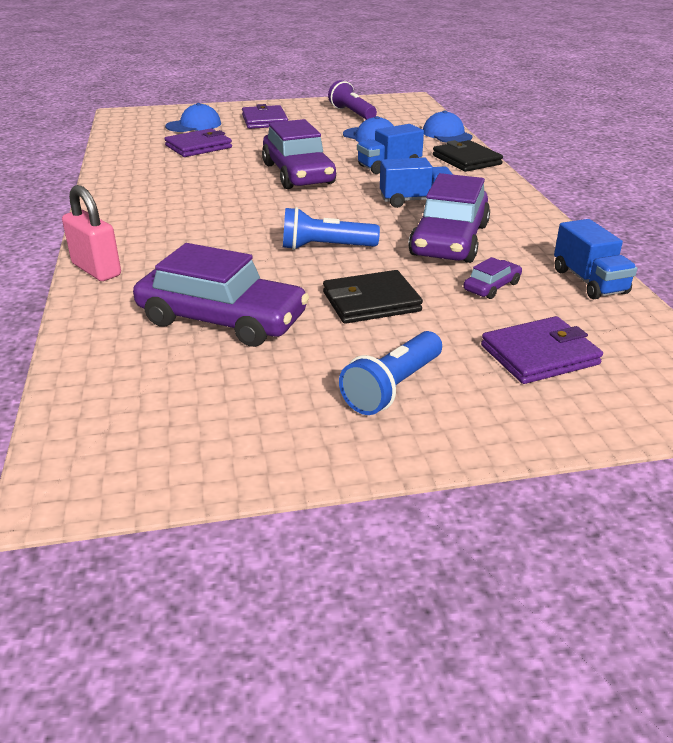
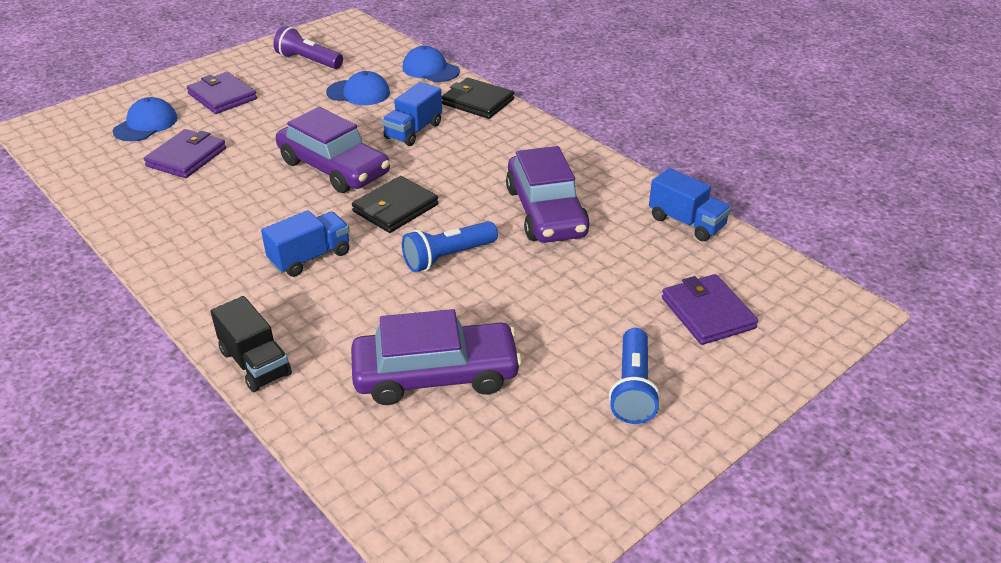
camera: 30 degrees left, 5 degrees up
(96, 270) = (255, 363): pink padlock -> black truck
(371, 302) = (542, 306): black wallet -> black wallet (395, 208)
(415, 200) = (476, 171): blue truck -> blue truck (310, 257)
(492, 287) = (621, 254): purple car -> none
(539, 355) = (707, 313): purple wallet -> purple wallet turned 60 degrees counterclockwise

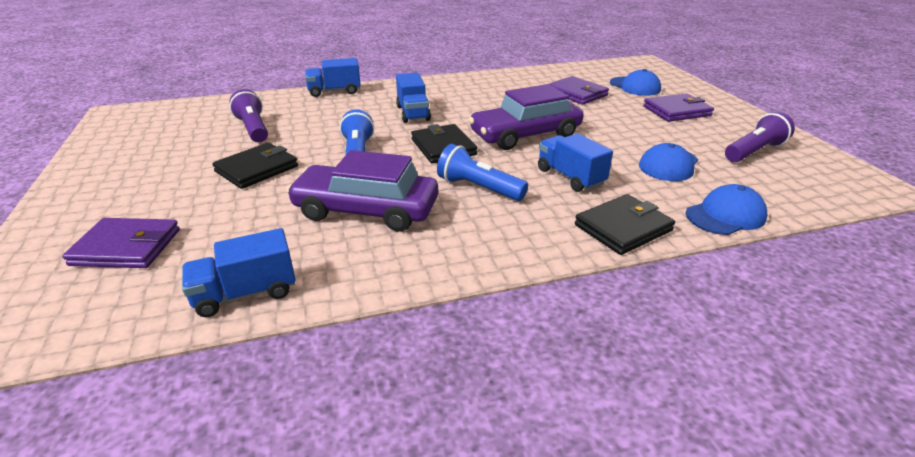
camera: 115 degrees right, 5 degrees down
(255, 363) = (334, 91): black truck -> blue truck
(436, 375) = (253, 129): purple car -> purple flashlight
(530, 312) = (257, 169): none -> black wallet
(633, 388) = (131, 184): blue flashlight -> blue flashlight (478, 188)

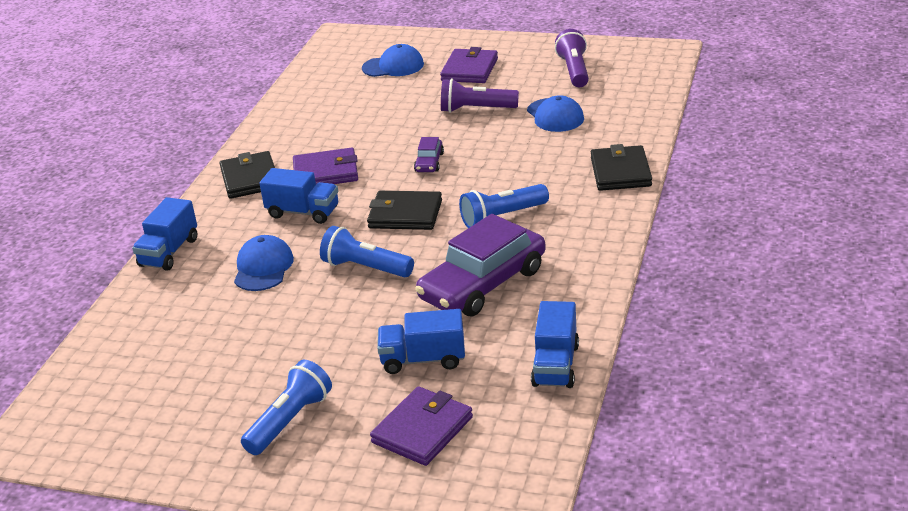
camera: 55 degrees left, 0 degrees up
(140, 185) = (289, 421): none -> blue flashlight
(253, 129) = (219, 329): purple flashlight -> purple flashlight (476, 109)
(257, 169) = (333, 337): black wallet -> black wallet (250, 179)
(525, 135) = (429, 162): purple car -> purple car, size x0.44
(570, 177) = (529, 167): blue truck -> blue truck (423, 359)
(576, 93) = (370, 103): purple wallet -> purple wallet (326, 172)
(725, 215) = (643, 125): blue cap -> blue cap (263, 267)

